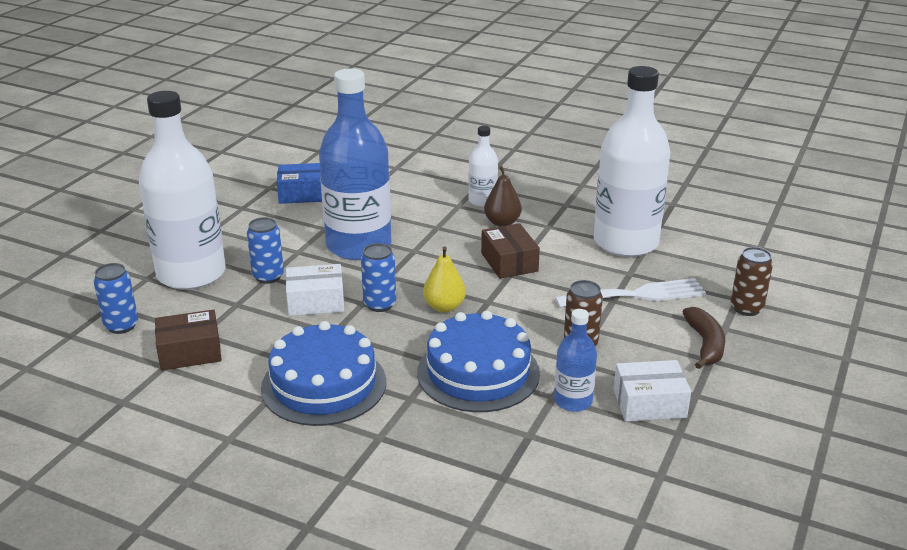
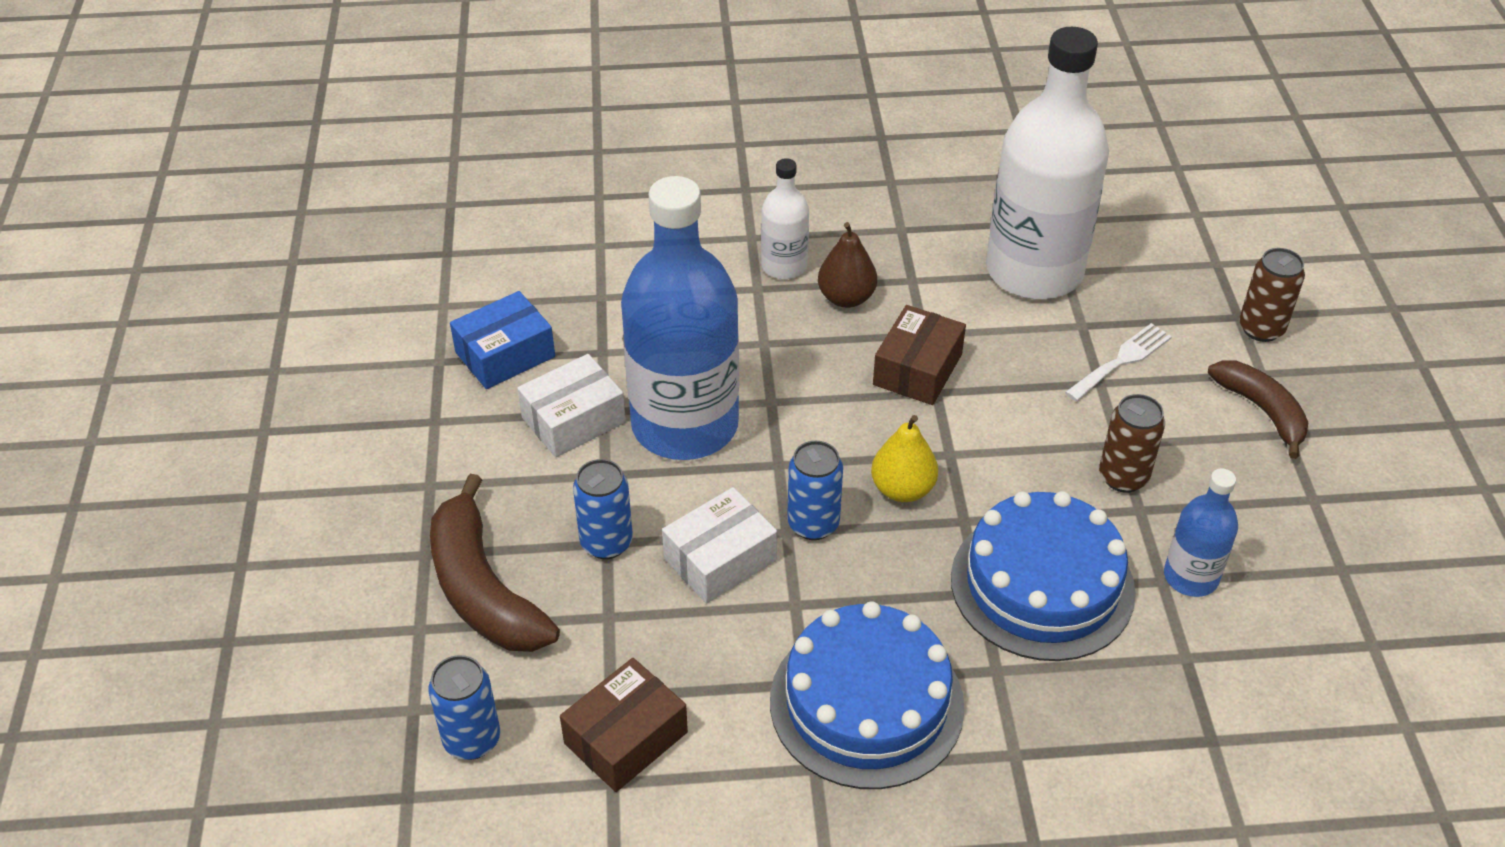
camera: 30 degrees left, 15 degrees up
(191, 274) = (483, 589): white bottle -> brown banana
(509, 262) = (917, 369): brown box -> brown box turned 75 degrees clockwise
(637, 295) = (1122, 360): white fork -> white fork, size x0.64
(649, 403) = (1276, 538): white box -> white box (573, 420)

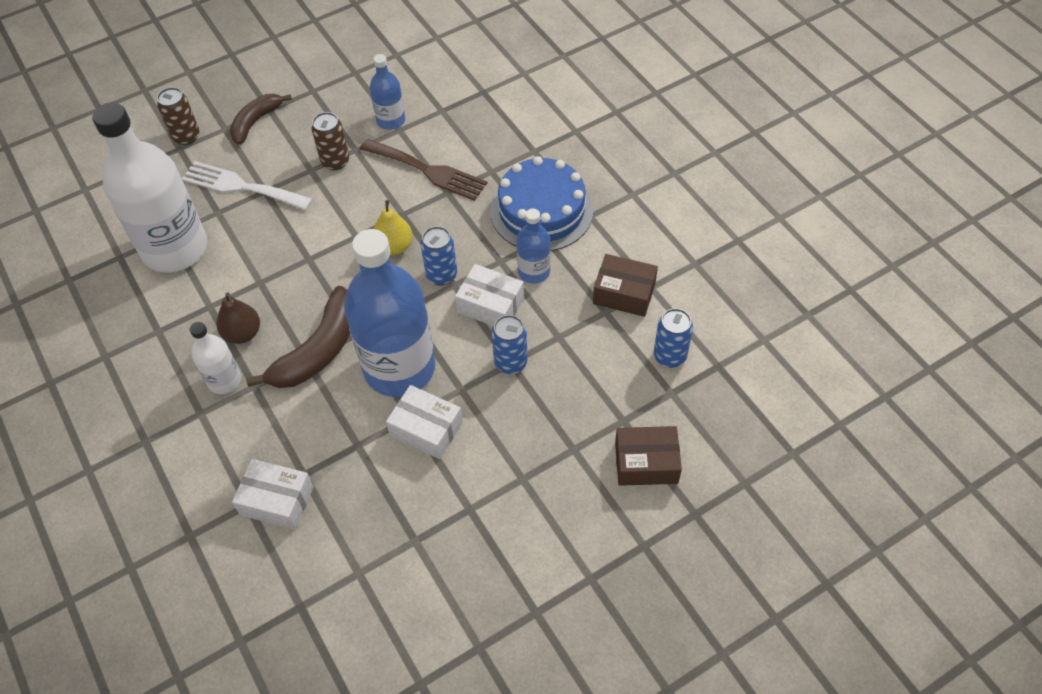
camera: 115 degrees left, 10 degrees up
(483, 589) = (578, 405): brown banana -> brown banana (319, 350)
(505, 354) = (388, 502): blue box -> none
(585, 267) = (277, 501): none -> white box
(747, 637) = (534, 271): none -> blue bottle
(917, 369) = (293, 274): brown box -> brown box (646, 463)
(1042, 584) = (428, 171): blue cake -> brown fork
(1122, 360) = (241, 186): white fork -> white fork, size x1.57

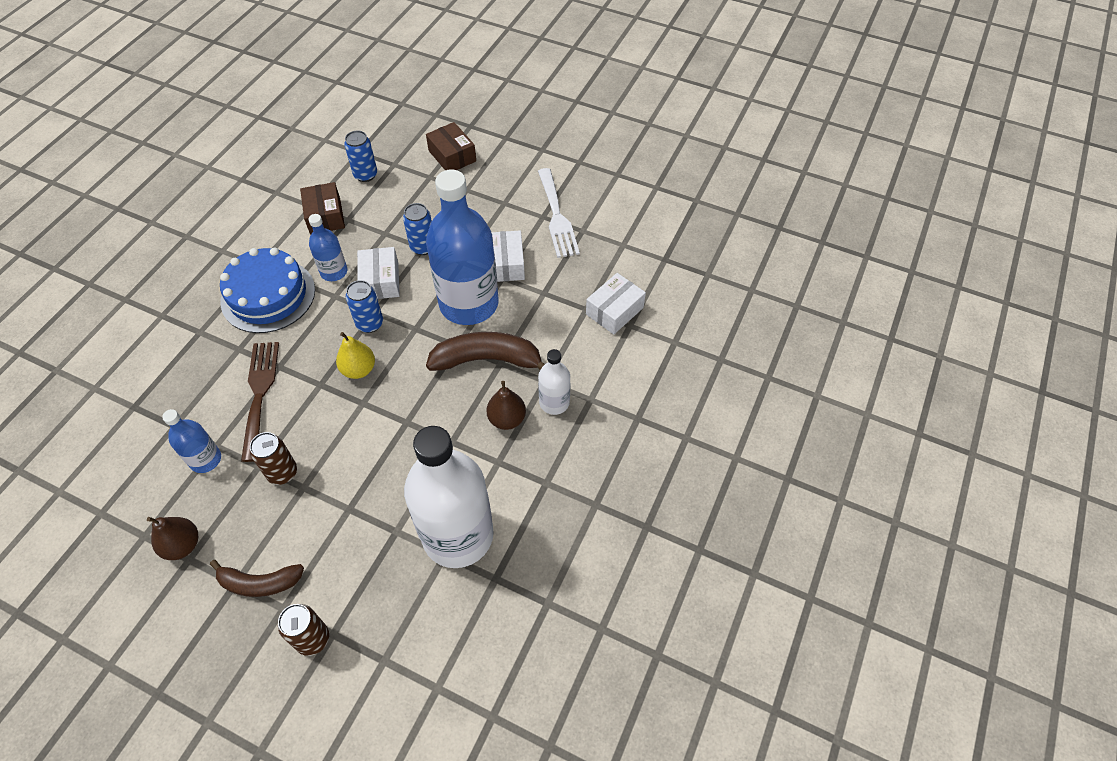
camera: 125 degrees left, 0 degrees up
(241, 186) = (354, 533): white fork -> white fork (557, 217)
(277, 501) = (614, 311): white box -> white box turned 60 degrees clockwise
(327, 90) = (182, 545): none -> brown pear

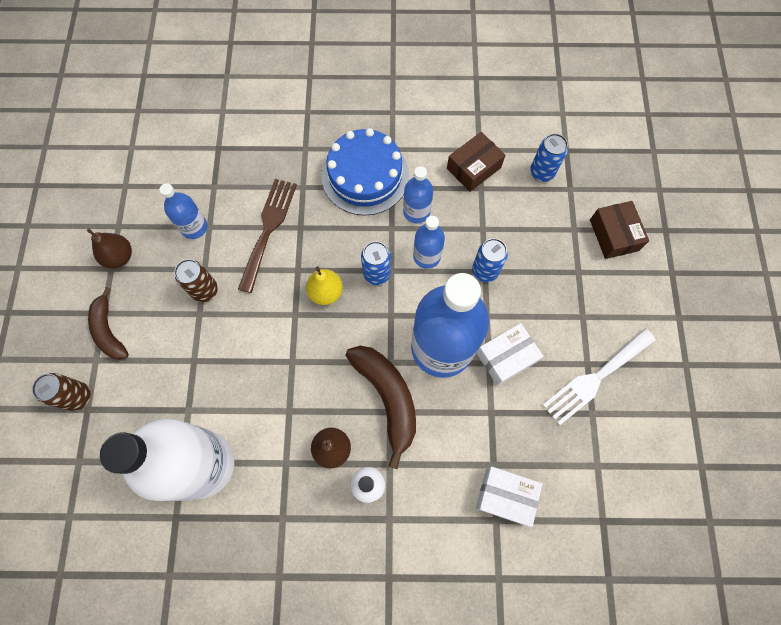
camera: 65 degrees right, 15 degrees up
(260, 393) = (268, 229): brown fork -> brown fork turned 45 degrees counterclockwise
(380, 281) = (426, 256): white box -> blue bottle
(452, 156) = (614, 235): brown box -> brown box turned 45 degrees counterclockwise

